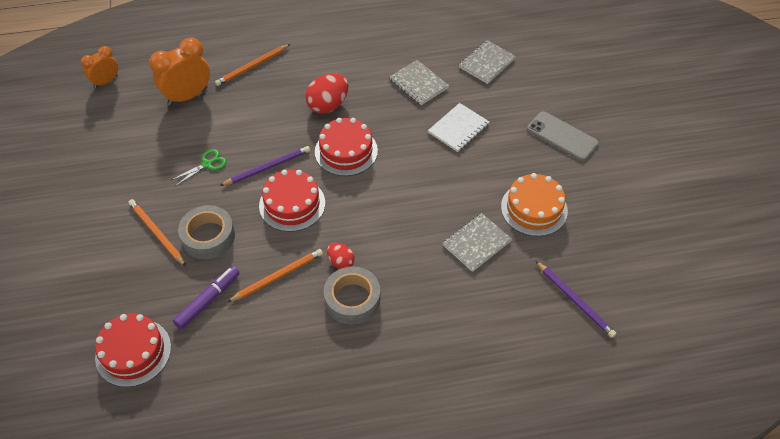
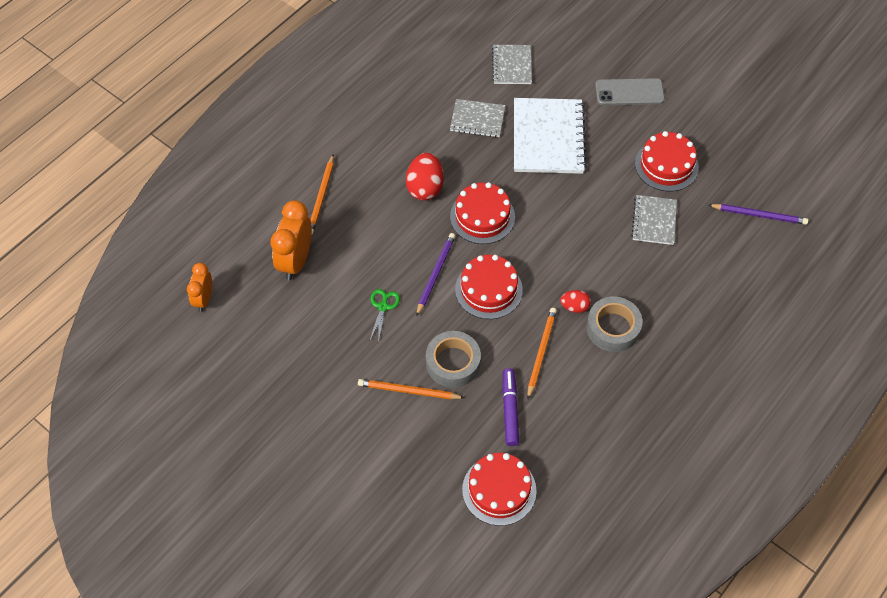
camera: 40 degrees left, 5 degrees up
(458, 128) = (548, 138): white notebook -> white notebook, size x1.76
(534, 208) = (666, 165): orange cake -> red cake

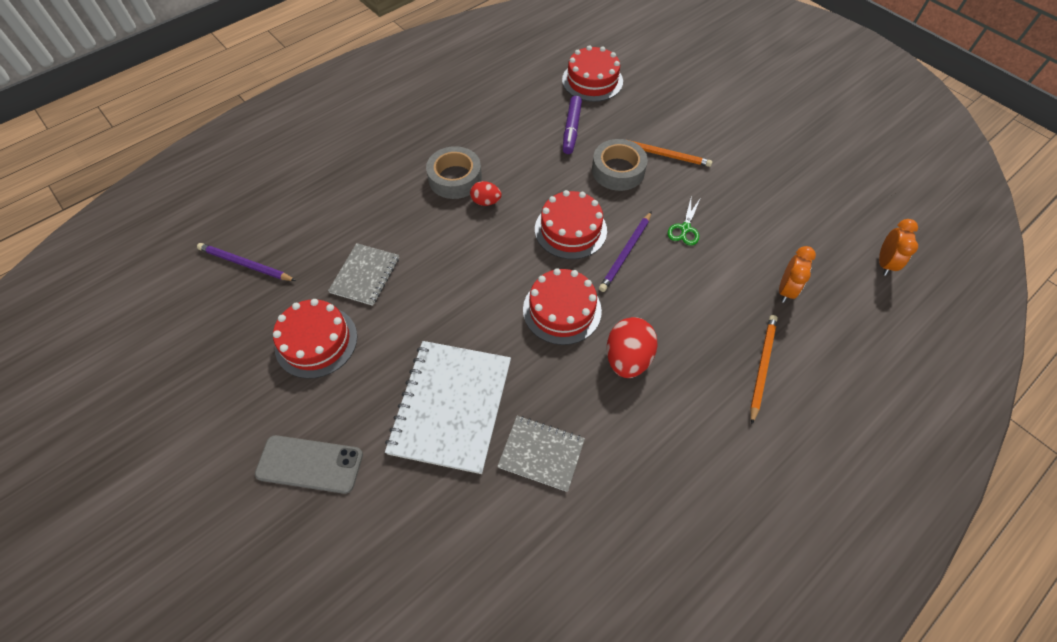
camera: 170 degrees left, 0 degrees up
(295, 261) = (786, 290): orange clock -> orange clock, size x0.61
(512, 65) = (467, 550): grey notebook -> none
(541, 352) = (531, 168): orange pencil -> none

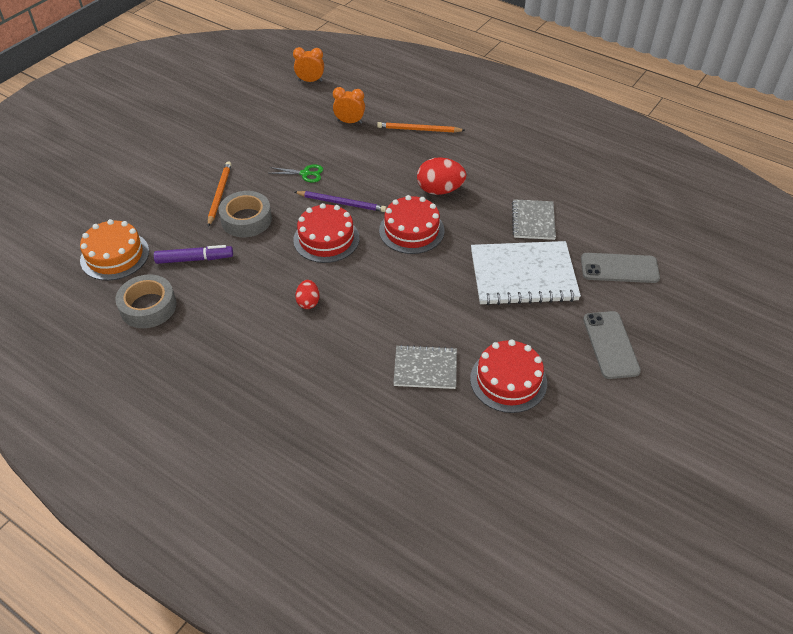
camera: 105 degrees left, 10 degrees down
(245, 264) = (449, 477): purple pencil -> none
(420, 533) = (619, 268): none -> grey phone
(455, 178) = (283, 333): grey tape -> grey tape (148, 307)
(592, 80) = (115, 255): red cake -> orange cake

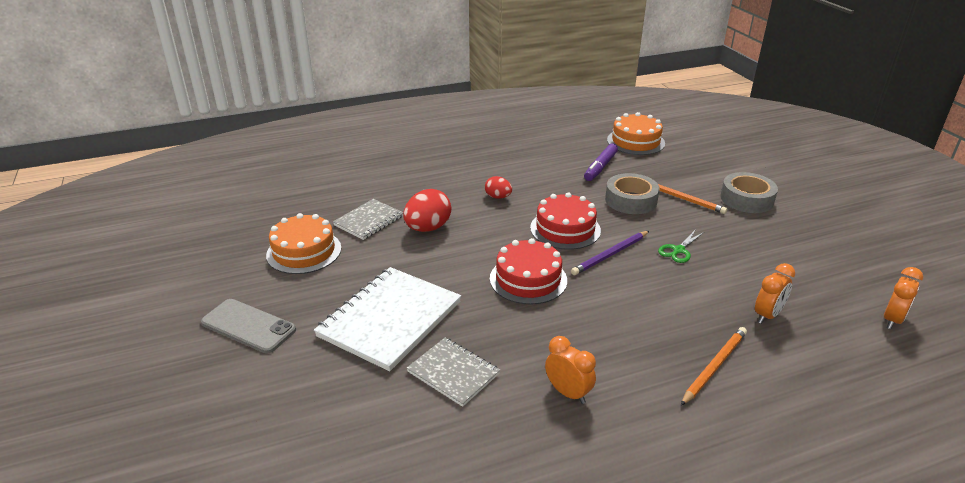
camera: 125 degrees right, 15 degrees down
(148, 307) = (565, 141): grey tape -> grey tape (746, 199)
(440, 190) = (574, 327): red egg -> red egg (428, 228)
(497, 172) = (568, 393): none -> orange clock
(508, 380) = (304, 251): red cake -> orange cake
(619, 268) = (310, 398): grey phone -> none

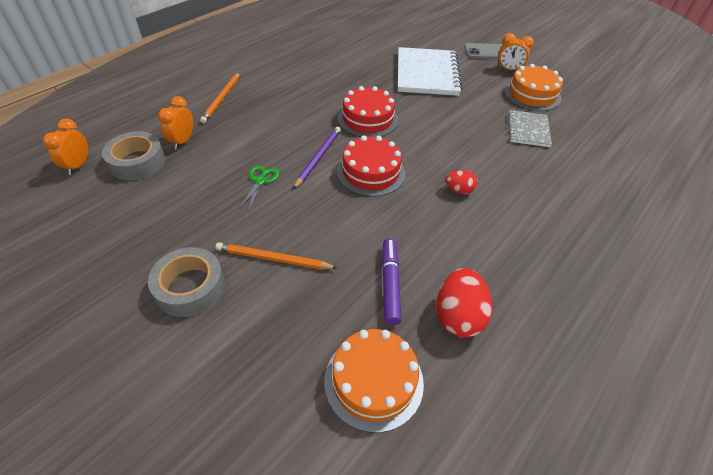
camera: 150 degrees right, 15 degrees up
(428, 228) = (478, 137): red egg -> red egg (458, 316)
(453, 373) = (367, 60): grey notebook -> none
(568, 393) = (302, 67): orange clock -> orange clock (509, 70)
(631, 200) = (327, 233): grey tape -> grey tape (137, 162)

